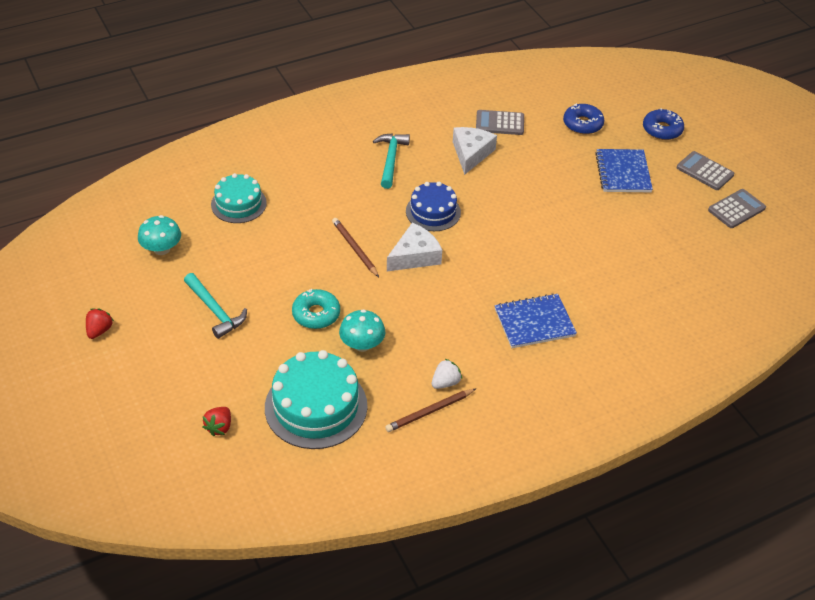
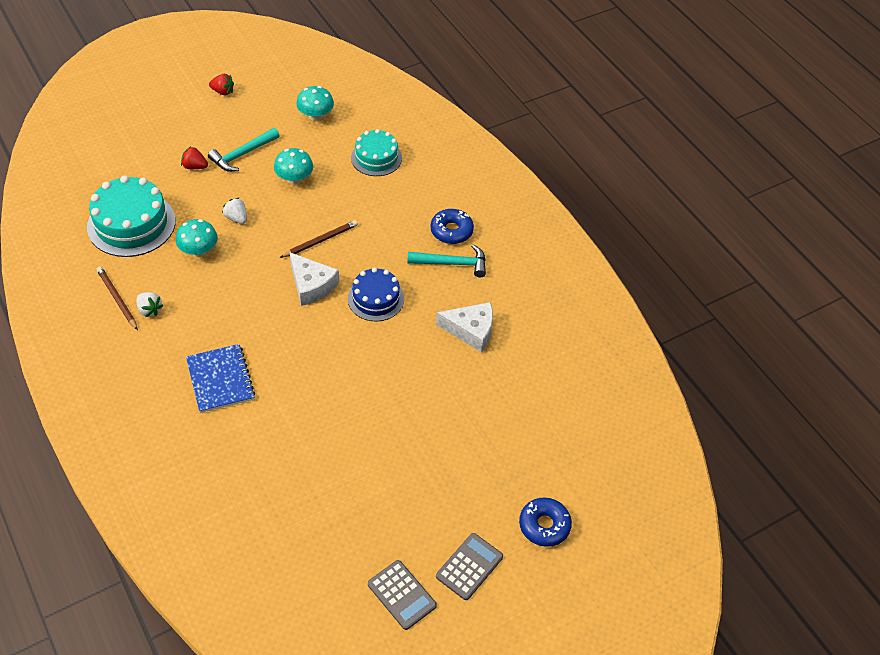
camera: 85 degrees right, 5 degrees up
(219, 427) = (117, 168): red strawberry -> red strawberry (194, 166)
(261, 267) = (294, 178): none -> turquoise mushroom
(316, 314) = (236, 218): turquoise donut -> white strawberry
(500, 123) = (527, 357): grey calculator -> none
(582, 124) = (540, 439): blue donut -> blue donut (451, 231)
(623, 172) = (456, 475): blue notebook -> none

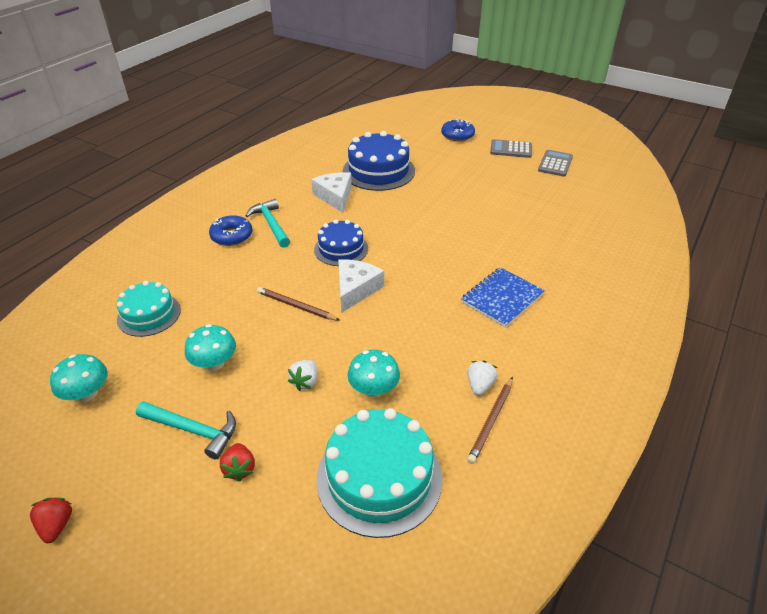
camera: 115 degrees left, 10 degrees down
(501, 392) = (378, 171): none -> blue cake

